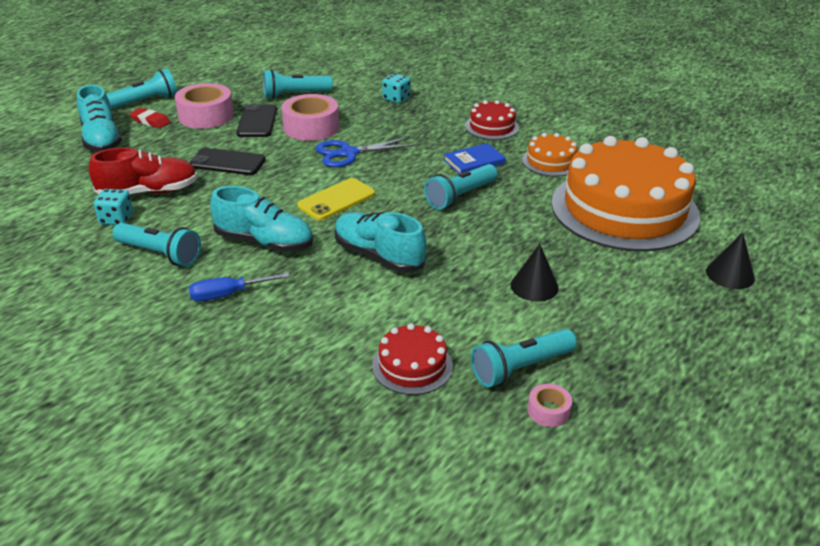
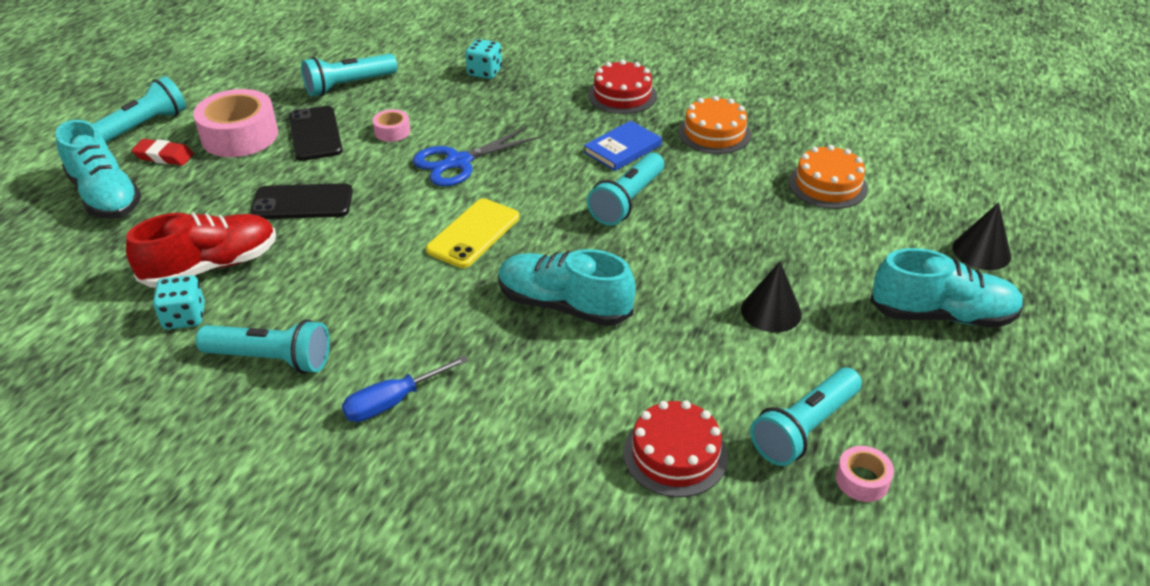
camera: 15 degrees left, 5 degrees up
(264, 242) = (406, 313): turquoise shoe -> turquoise shoe (941, 315)
(311, 127) = (392, 131): pink tape -> pink tape, size x0.48
(624, 209) = (828, 185): orange cake -> orange cake, size x0.43

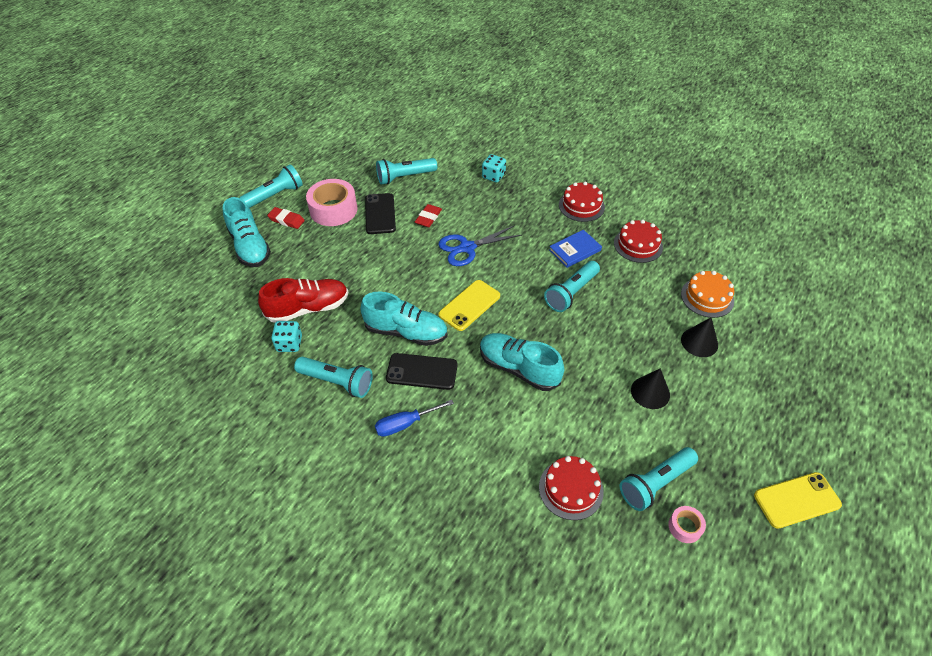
camera: 10 degrees right, 10 degrees up
(302, 203) = (367, 267): black phone -> black phone (422, 372)
(392, 131) = (428, 218): pink tape -> red eraser
(714, 133) = (638, 245): orange cake -> red cake
(941, 315) = (763, 412): turquoise shoe -> turquoise shoe (406, 332)
(981, 251) = (801, 365): black cone -> black cone (699, 342)
(1019, 421) = (796, 500): none -> yellow phone

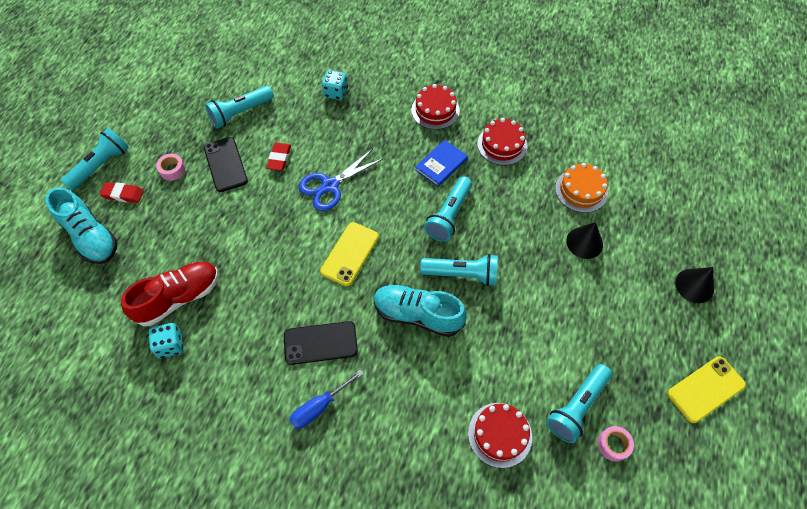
camera: 15 degrees left, 10 degrees up
(333, 210) = (172, 170): pink tape -> pink tape, size x0.48
(337, 382) = (235, 377): turquoise flashlight -> turquoise flashlight (462, 274)
(406, 332) = (292, 301): turquoise shoe -> none
(650, 392) = (550, 309): black cone -> black cone (694, 285)

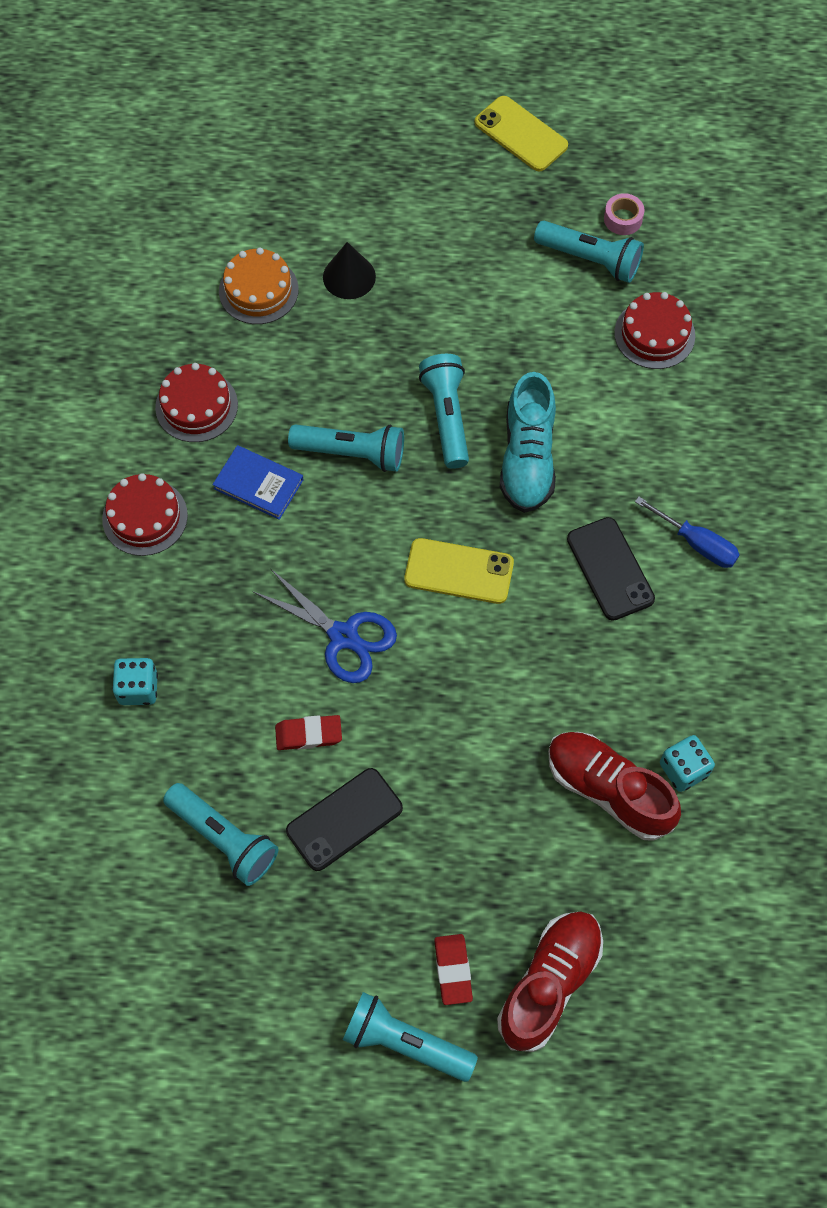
camera: 105 degrees left, 5 degrees up
(91, 236) = (549, 983): turquoise shoe -> red shoe
(172, 170) = (380, 906): pink tape -> none
(694, 285) = (380, 150): black cone -> none

